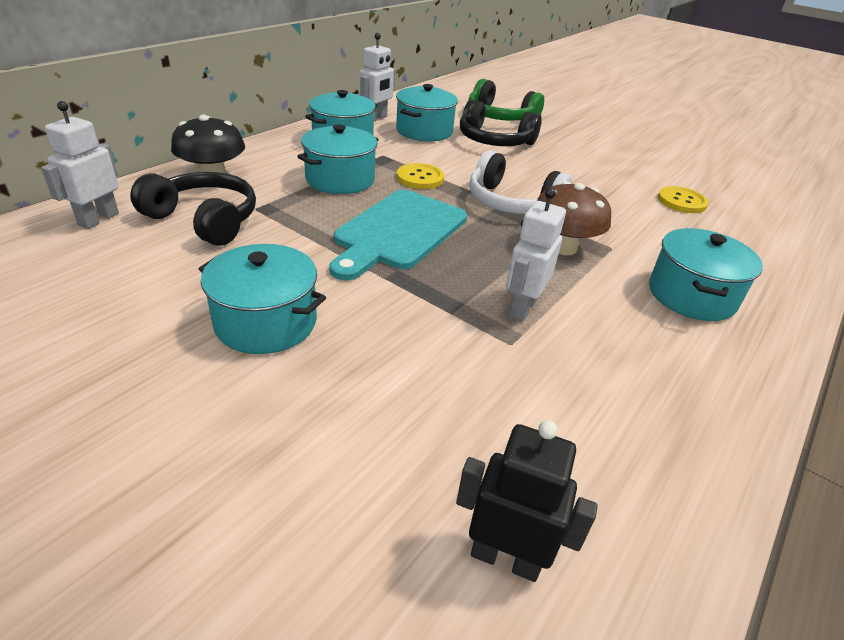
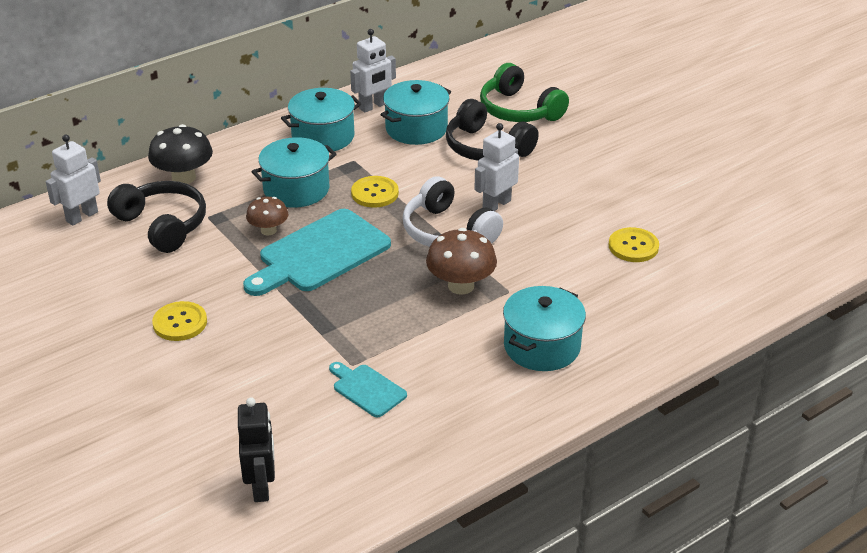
camera: 20 degrees right, 0 degrees up
(266, 322) = (180, 323): turquoise pot -> yellow button
(330, 215) = (268, 230): none -> brown mushroom
(505, 558) = (261, 487): black robot -> black robot turned 45 degrees clockwise
(522, 308) = (381, 337): white robot -> white robot (496, 205)
(550, 372) = (367, 389): none -> turquoise cutting board

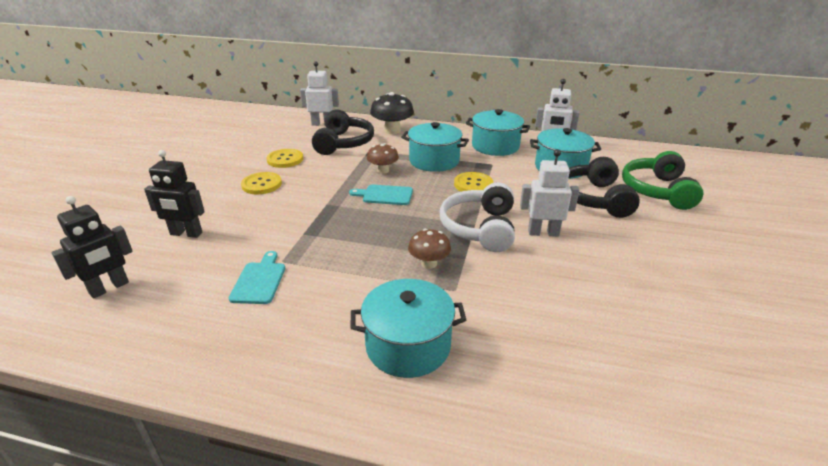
camera: 50 degrees right, 5 degrees down
(219, 410) = (186, 234): none -> black robot
(320, 254) = (385, 195): turquoise cutting board -> turquoise cutting board, size x0.50
(461, 286) = (429, 263): brown mushroom -> brown mushroom, size x0.63
(633, 246) = (617, 330): yellow button -> yellow button (285, 159)

